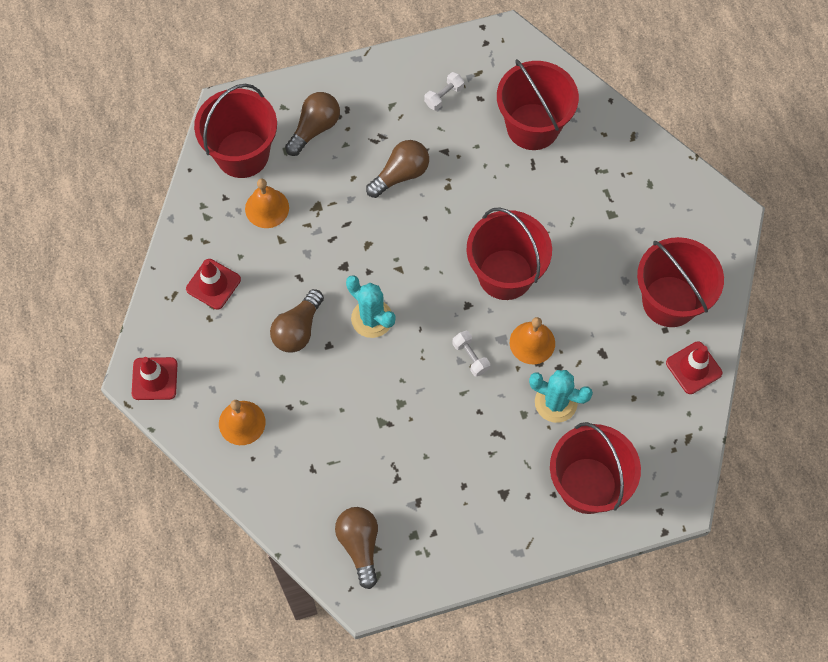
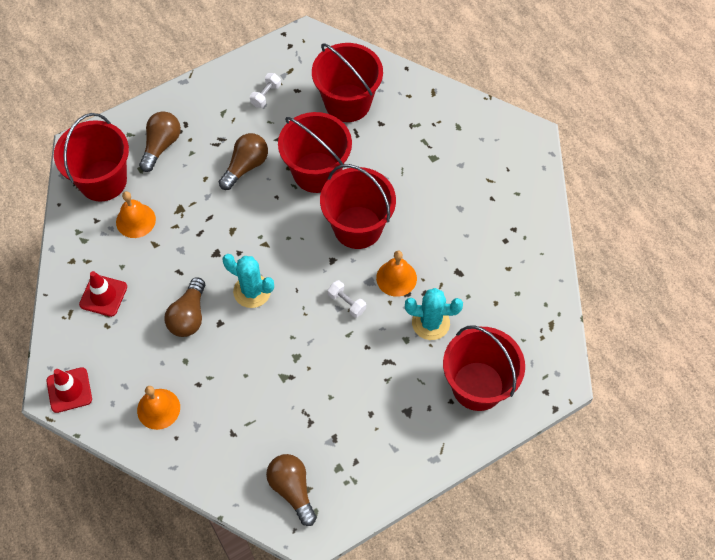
camera: 15 degrees left, 5 degrees down
(670, 301) = (502, 216): red bucket -> red bucket (316, 172)
(693, 368) = (538, 266): red traffic cone -> none

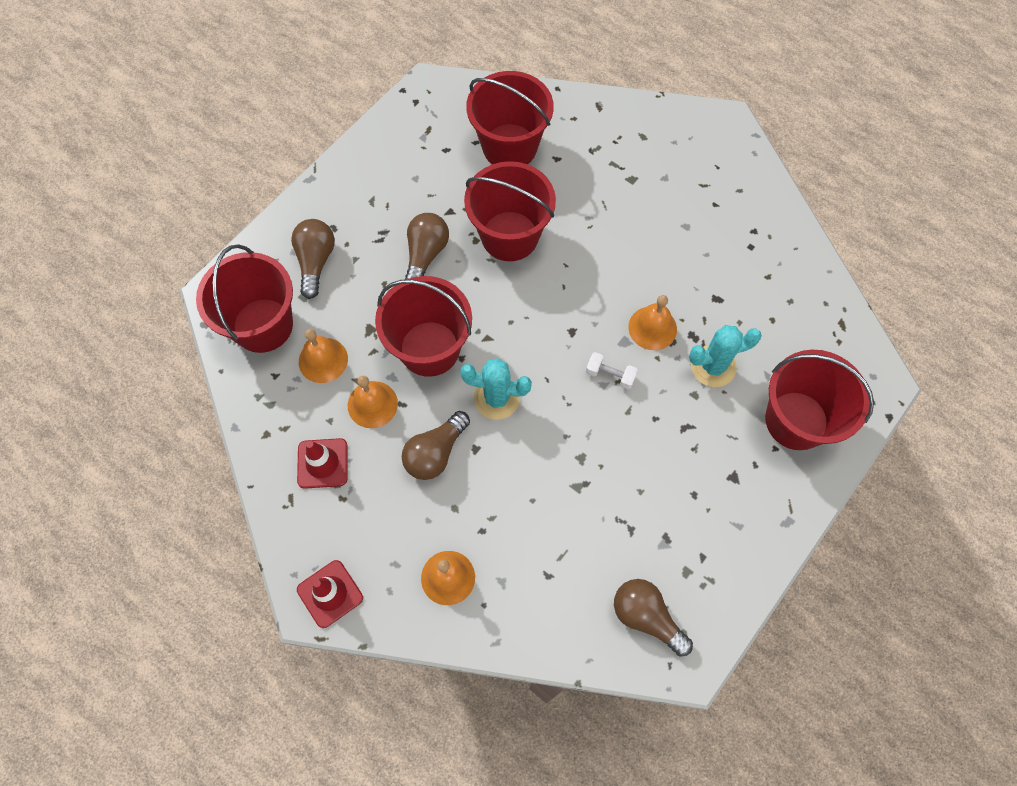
camera: 20 degrees left, 5 degrees up
(158, 265) = (372, 404): none -> orange bell
(189, 316) = (435, 453): brown light bulb -> brown light bulb turned 45 degrees clockwise
(266, 95) = (413, 166): white dumbbell -> none
(357, 227) = (583, 284): red bucket -> red bucket (429, 348)

